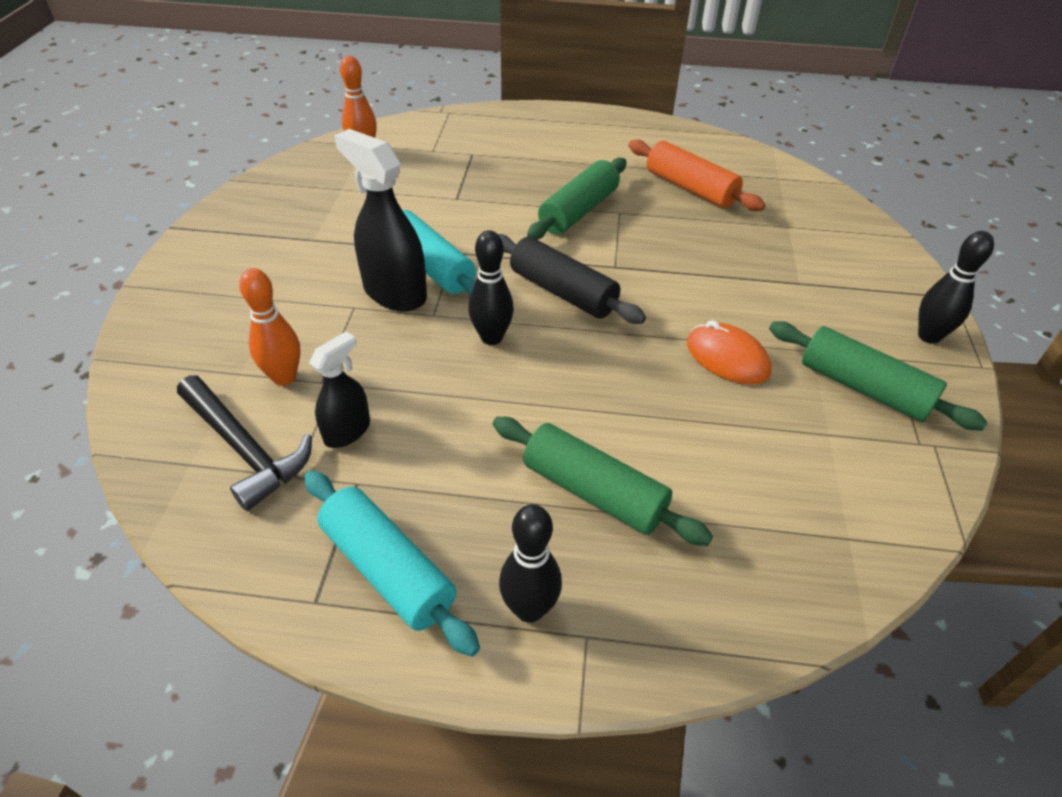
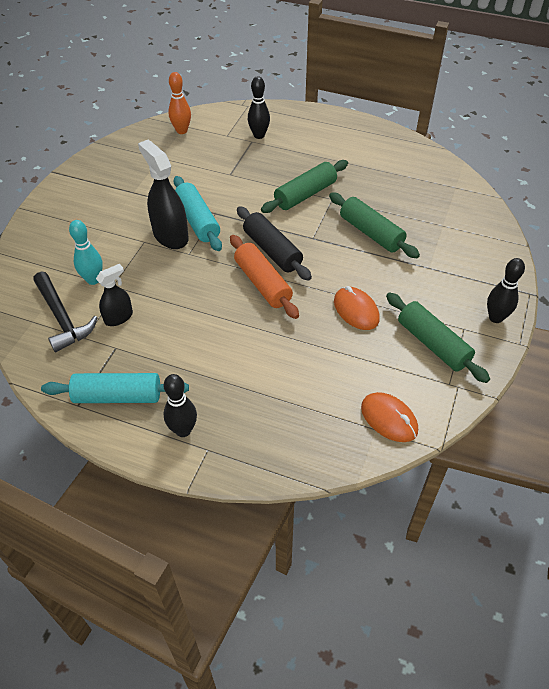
camera: 15 degrees right, 5 degrees up
(284, 377) = (93, 280): orange bowling pin -> turquoise bowling pin
(387, 570) = (118, 396): turquoise rolling pin -> turquoise rolling pin turned 60 degrees counterclockwise
(491, 337) = (218, 274): black bowling pin -> black bowling pin (259, 135)
(594, 492) = (241, 376): green rolling pin -> green rolling pin (371, 233)
(690, 188) = (388, 187): orange rolling pin -> orange rolling pin (263, 283)
(861, 517) = (389, 419): none -> orange mouse

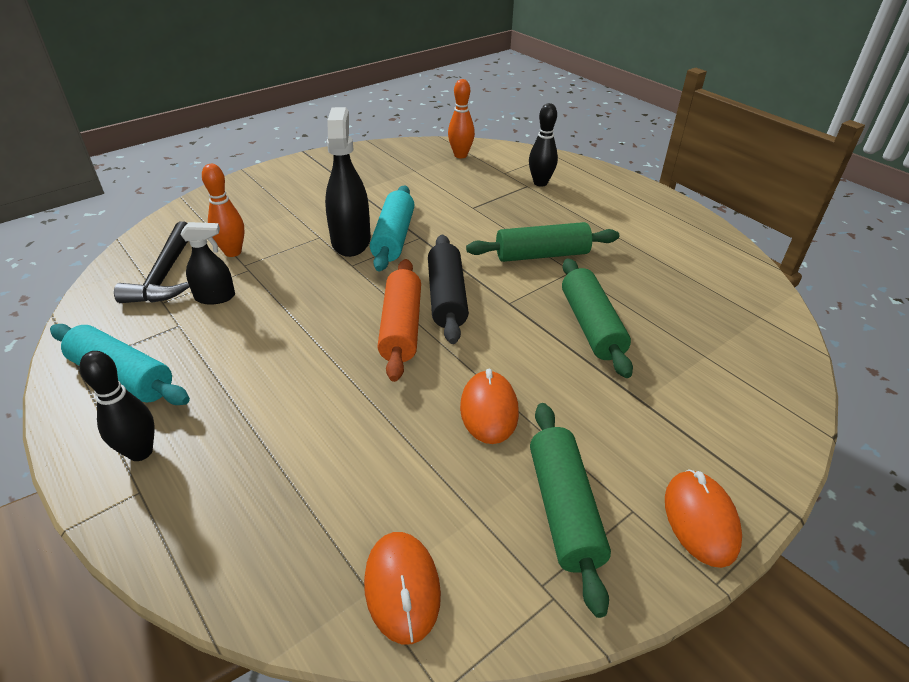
camera: 30 degrees right, 10 degrees down
(93, 280) = (233, 252): turquoise bowling pin -> orange bowling pin
(495, 317) = (700, 520): black bowling pin -> orange mouse

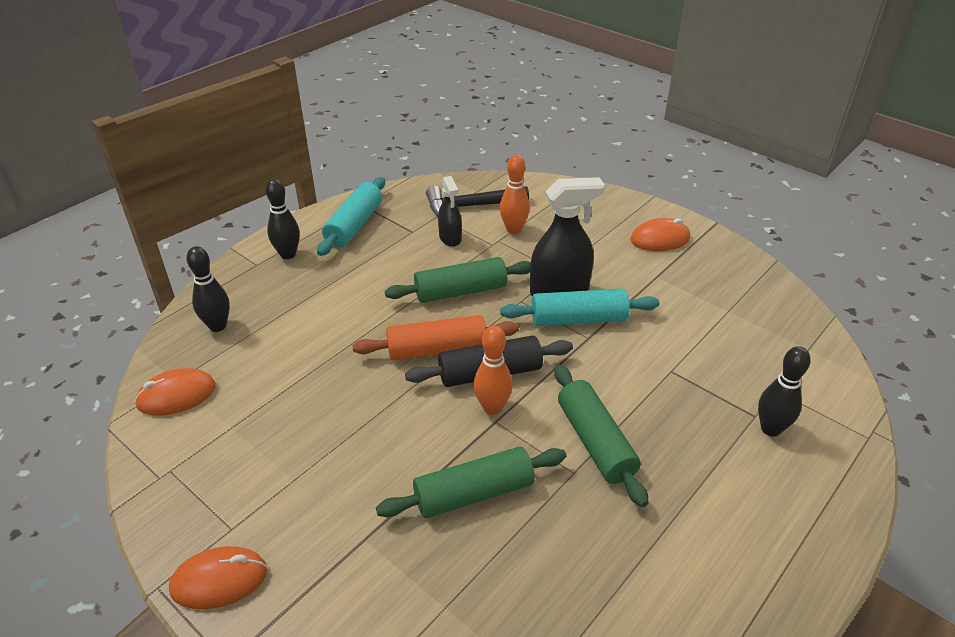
camera: 80 degrees right, 0 degrees up
(266, 540) = (218, 326): none -> black bowling pin
(460, 155) = (794, 343): orange bowling pin -> orange bowling pin (492, 408)
(489, 410) = (340, 421): orange mouse -> orange mouse (660, 239)
(563, 509) = (234, 479): green rolling pin -> green rolling pin (460, 291)

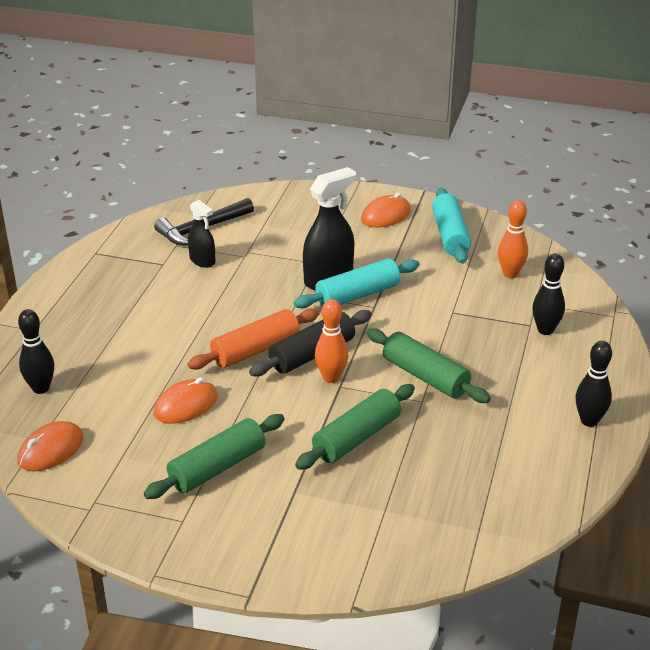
camera: 25 degrees left, 5 degrees down
(219, 580) = (201, 554): orange mouse -> orange mouse (186, 405)
(288, 254) = (58, 313): black bowling pin -> black bowling pin (589, 421)
(354, 225) = (102, 272): turquoise rolling pin -> turquoise rolling pin (450, 235)
(460, 291) = (243, 301): green rolling pin -> green rolling pin (217, 467)
(513, 229) = (255, 239): orange bowling pin -> orange bowling pin (510, 274)

